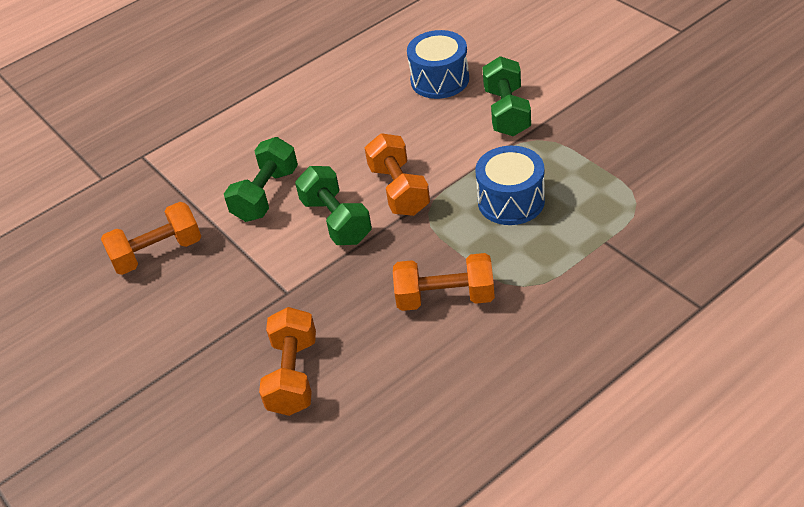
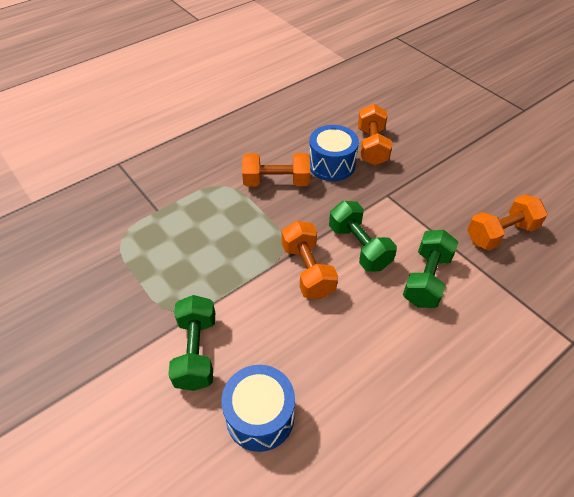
camera: 175 degrees right, 5 degrees up
(511, 201) = (216, 249): blue drum -> blue drum (331, 165)

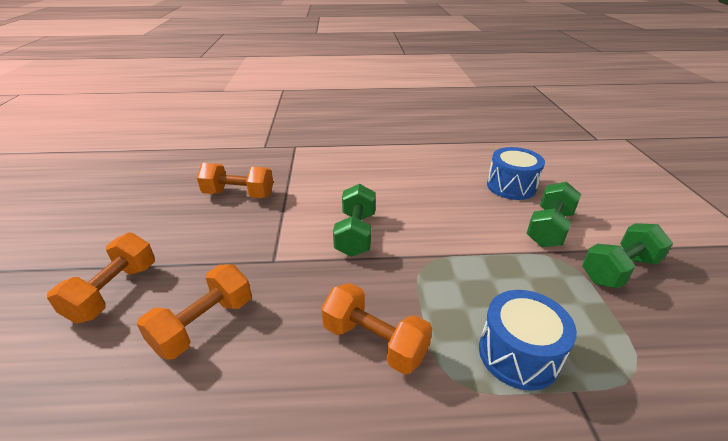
camera: 145 degrees left, 15 degrees down
(307, 270) = (418, 238): orange dumbbell -> orange dumbbell (114, 292)
(331, 165) = (283, 327): blue drum -> blue drum (518, 354)
(426, 279) = (332, 196): green dumbbell -> green dumbbell (618, 270)

